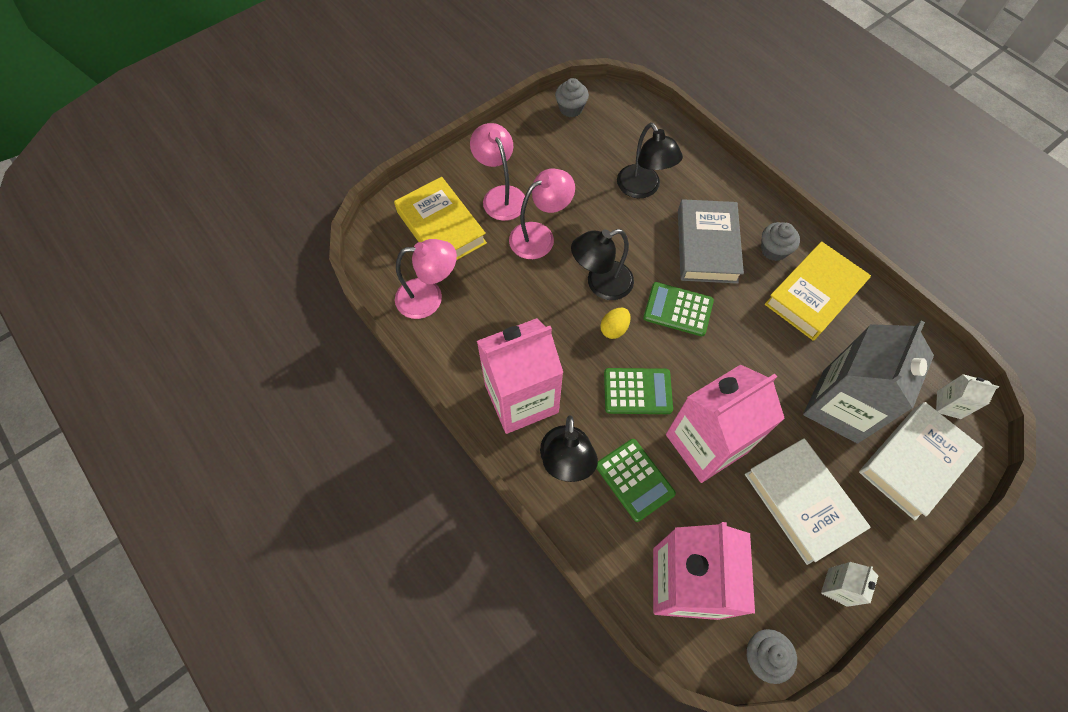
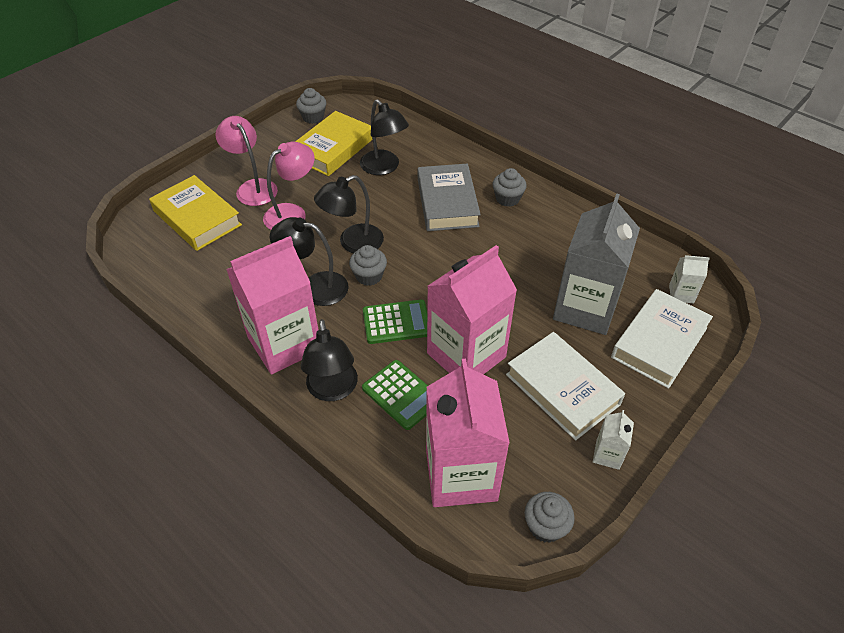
camera: 10 degrees left, 15 degrees down
(429, 298) = (188, 274): pink lamp -> none
(557, 334) = (315, 287): none -> black lamp
(614, 329) = (369, 276): yellow egg -> grey cupcake
(678, 309) = (427, 253): green calculator -> none
(814, 295) = (548, 227): yellow book -> yellow book (333, 149)

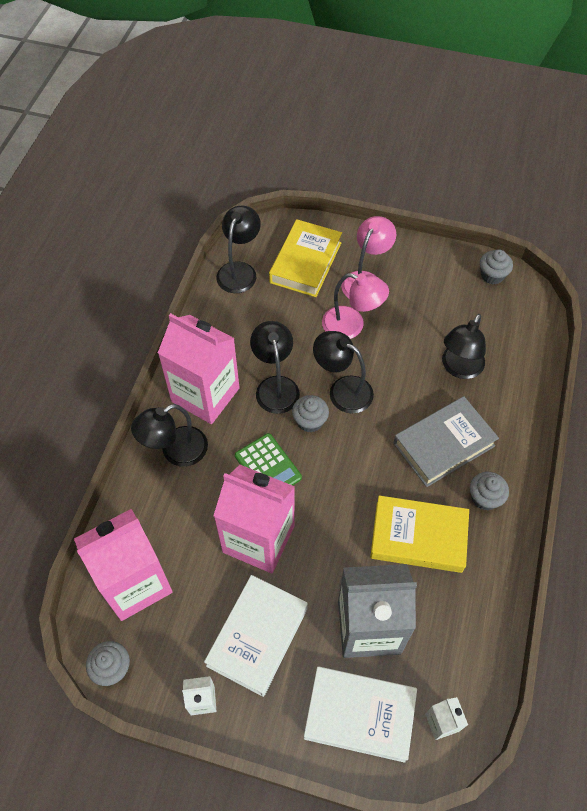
camera: 65 degrees right, 10 degrees up
(161, 267) = (239, 271): none -> black lamp
(333, 149) = (457, 314): yellow book -> yellow book (418, 537)
(401, 395) = (193, 504): green calculator -> none

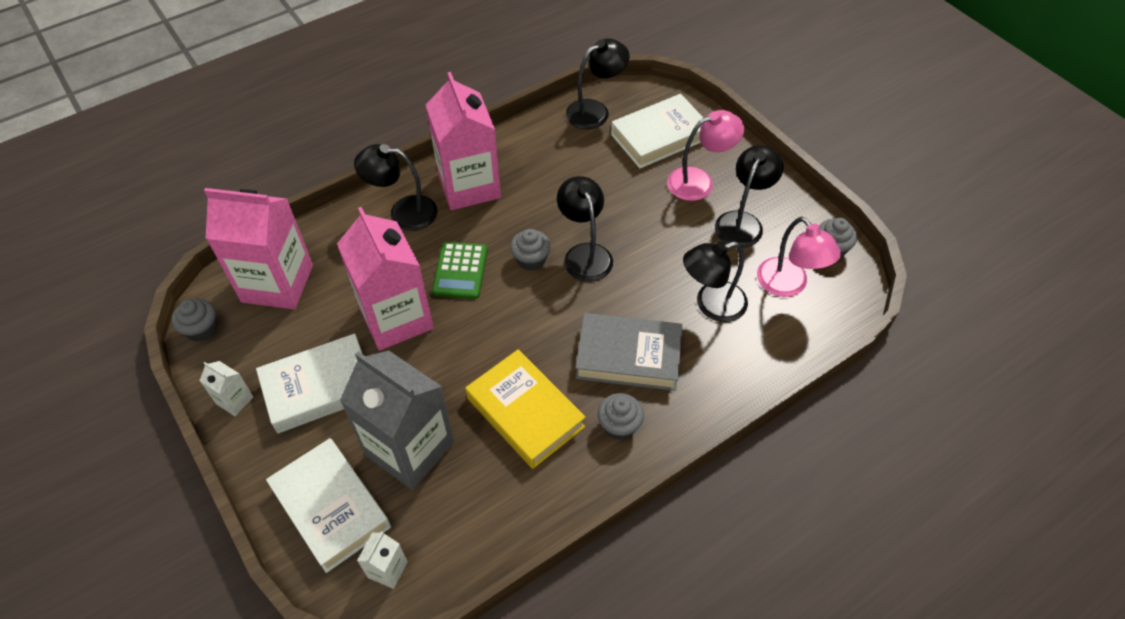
camera: 40 degrees right, 5 degrees down
(275, 386) = (531, 215): black lamp -> black lamp (742, 222)
(305, 262) = (659, 136): yellow book -> white book
(351, 326) = (647, 209): pink lamp -> pink lamp (788, 285)

